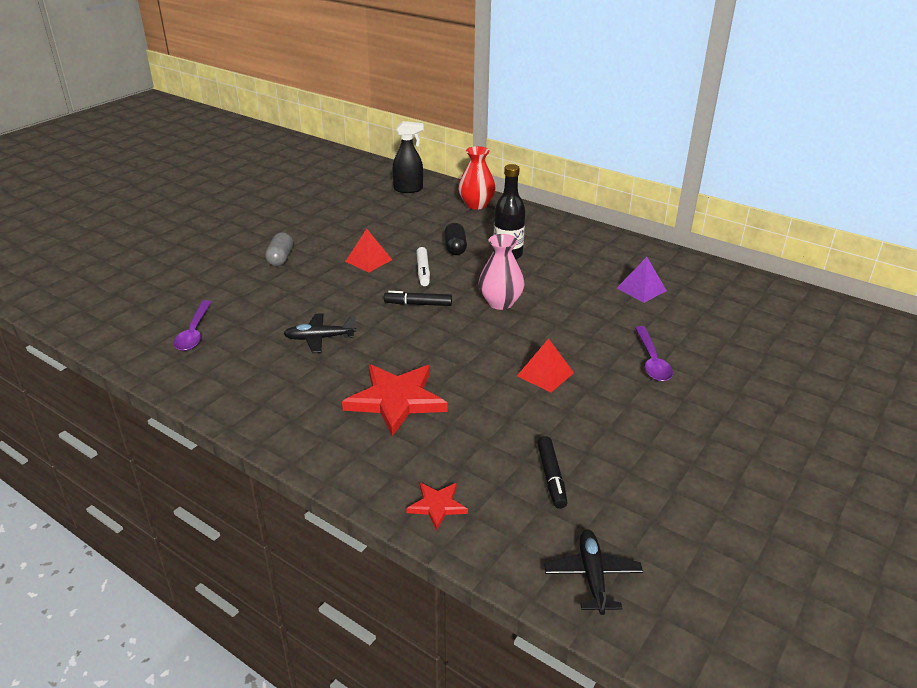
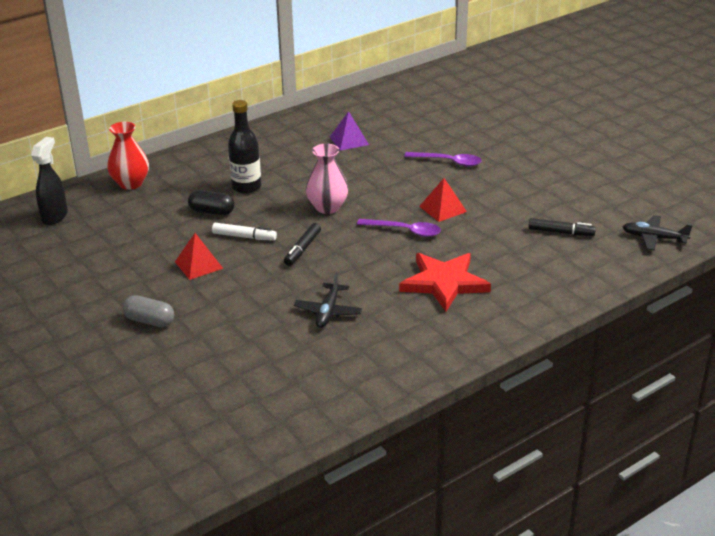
camera: 70 degrees left, 0 degrees up
(194, 332) = (270, 391): purple spoon -> purple spoon (405, 231)
(437, 506) = (575, 284): red star -> none

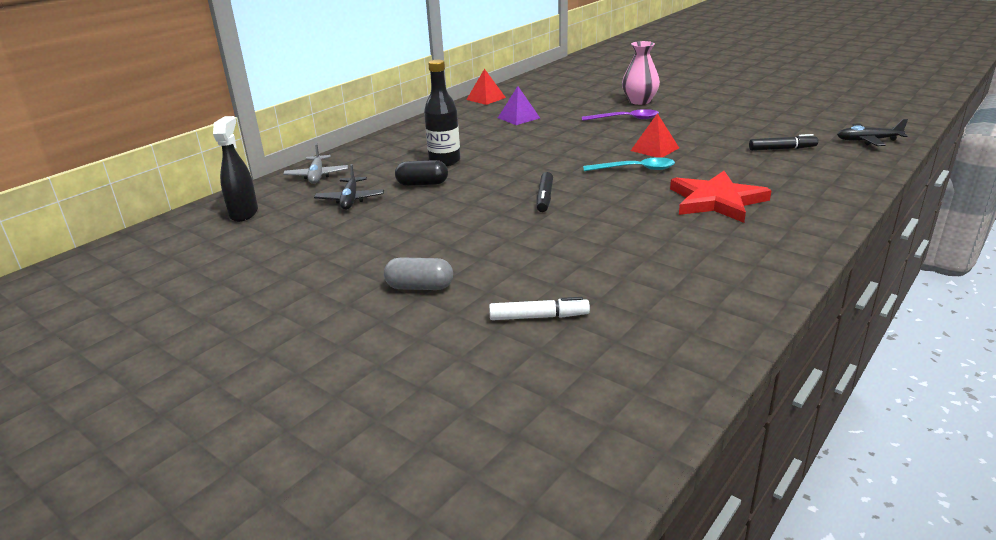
camera: 15 degrees left, 5 degrees down
(130, 183) = (317, 176): red vase -> grey plane
(198, 265) = (441, 228): red pyramid -> red pyramid (486, 98)
(244, 237) = (473, 198): white marker -> white marker (539, 317)
(327, 207) = (541, 164): pink vase -> pink vase (639, 101)
(328, 312) = (621, 243): black plane -> black plane (350, 200)
(405, 231) = (635, 169): purple spoon -> turquoise spoon

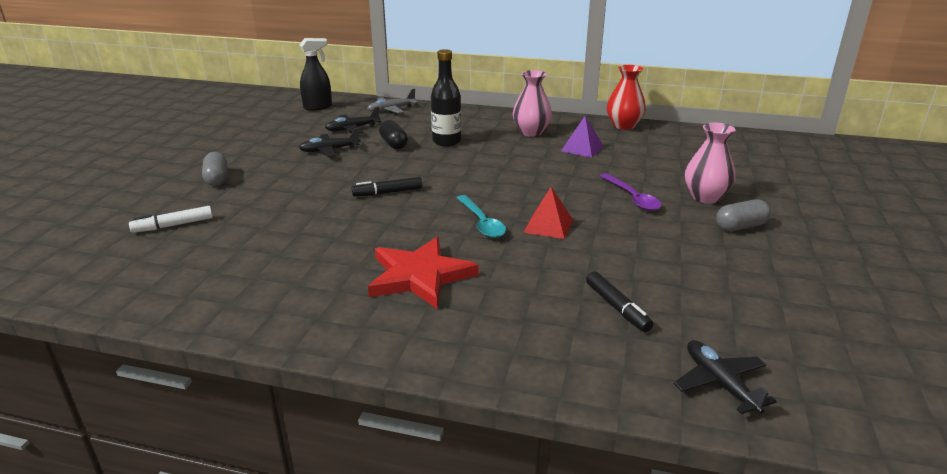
camera: 65 degrees right, 0 degrees up
(403, 216) = (329, 150): none -> black plane
(462, 128) = (531, 132): none -> pink vase
(486, 98) = (624, 125): red pyramid -> red vase
(539, 317) = (173, 225): white marker -> white marker turned 90 degrees clockwise
(688, 102) = (740, 226): none -> grey capsule

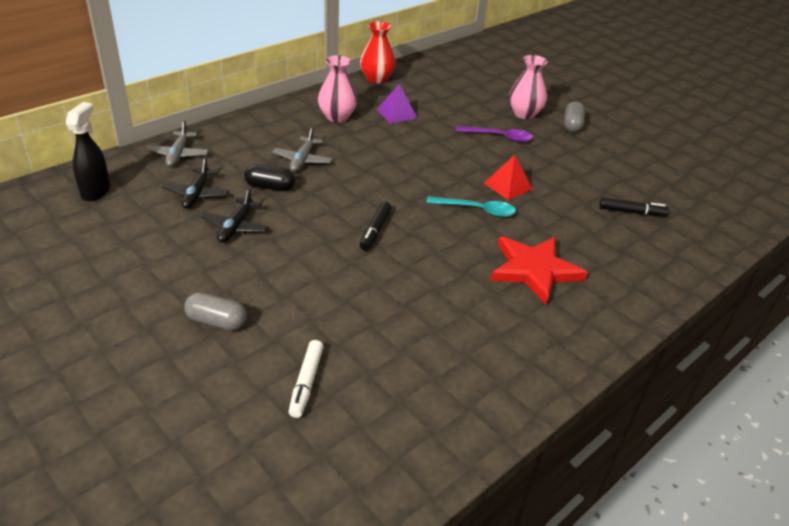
camera: 60 degrees left, 10 degrees up
(446, 141) = (302, 160): black bottle -> grey plane
(719, 383) = (722, 219): black plane -> none

